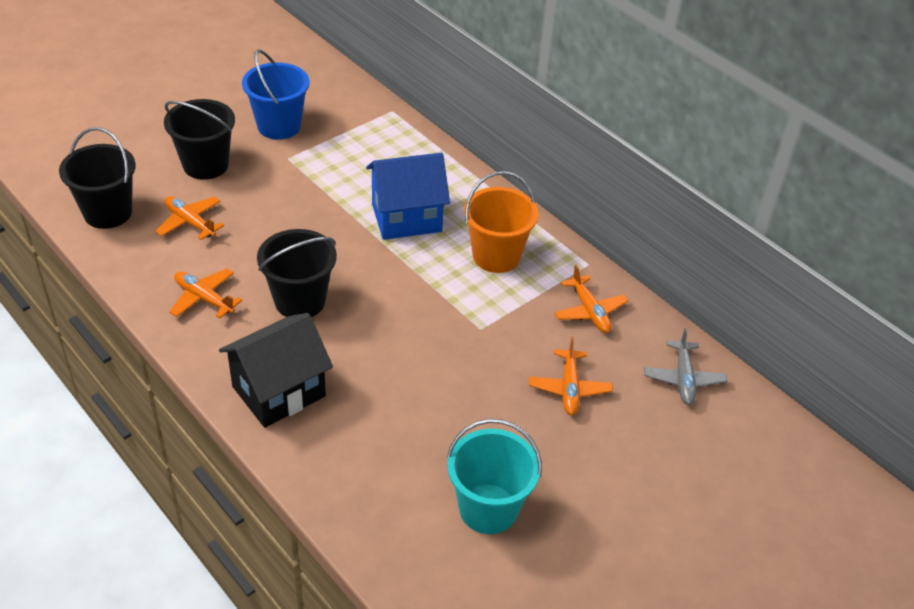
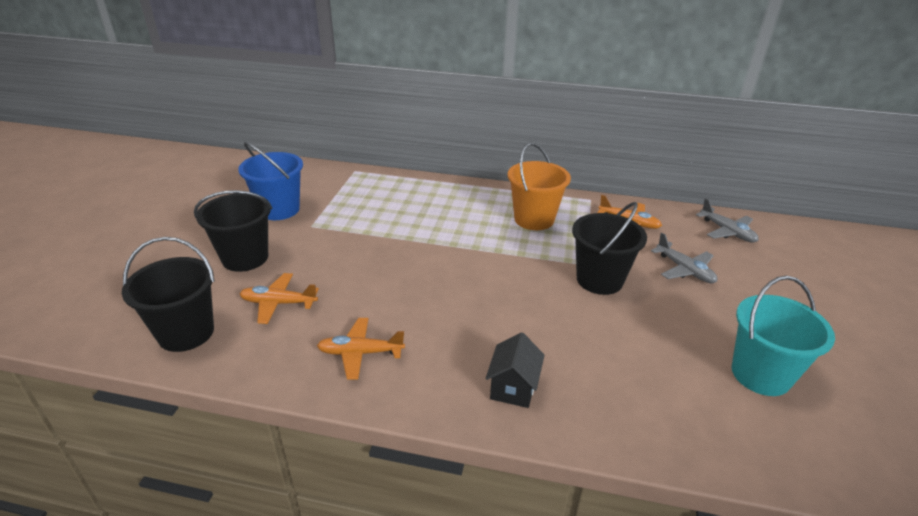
camera: 35 degrees left, 10 degrees down
(279, 391) = (513, 387): black house -> black house, size x0.57
(300, 301) = (442, 312): black bucket -> black bucket (599, 280)
(406, 218) = (447, 224): blue house -> none
(569, 388) = (685, 270): orange plane -> grey plane

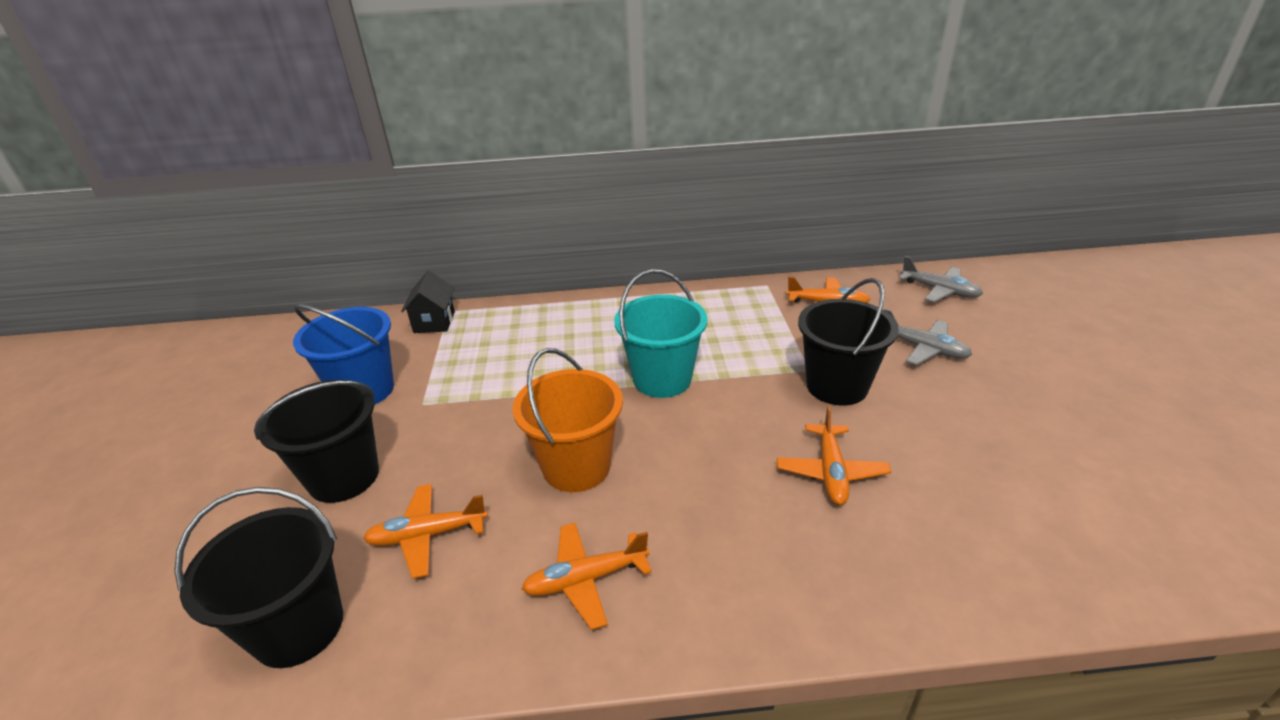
camera: 15 degrees left, 0 degrees up
(513, 387) = (818, 568): black house -> black house (434, 322)
(534, 219) = (715, 325): orange bucket -> orange bucket (576, 467)
(559, 333) = (831, 472): none -> orange plane
(760, 374) = (1085, 460): turquoise bucket -> turquoise bucket (662, 379)

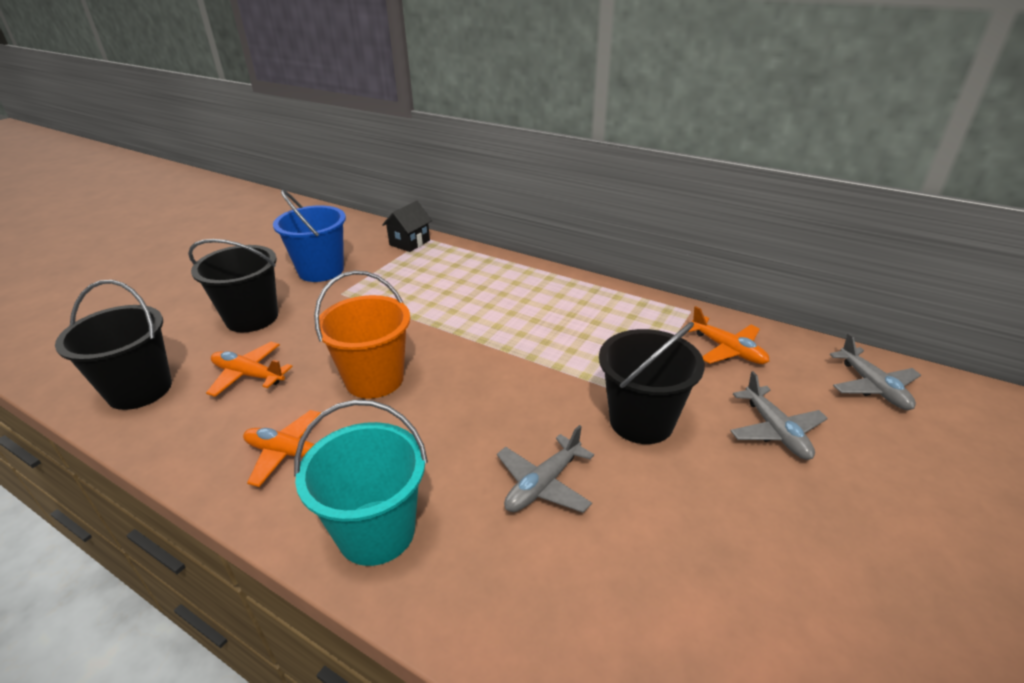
camera: 35 degrees right, 0 degrees up
(662, 379) = (506, 347): turquoise bucket -> turquoise bucket (376, 532)
(831, 472) = (543, 484): orange plane -> grey plane

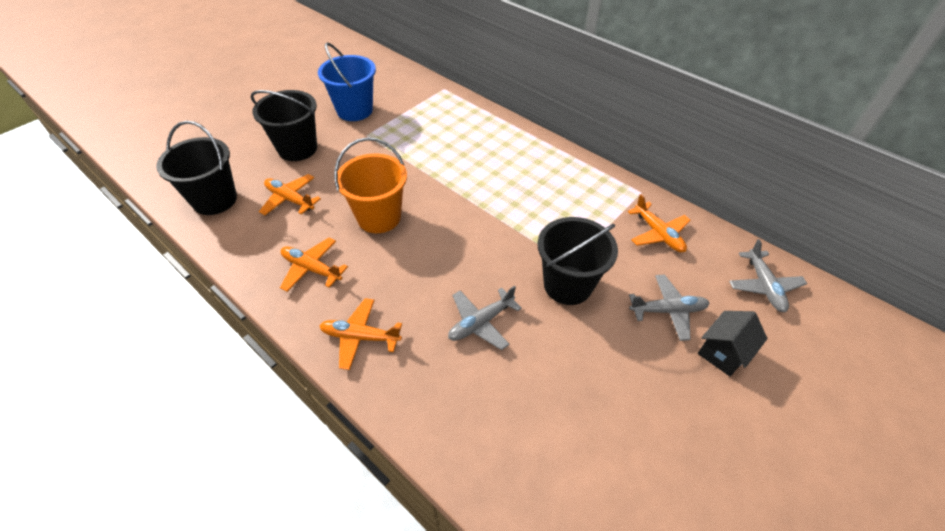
camera: 10 degrees right, 15 degrees up
(376, 532) = (360, 337): turquoise bucket -> orange plane
(409, 242) = (429, 91): black house -> black house (723, 352)
(775, 431) = (668, 310): grey plane -> grey plane turned 90 degrees counterclockwise

